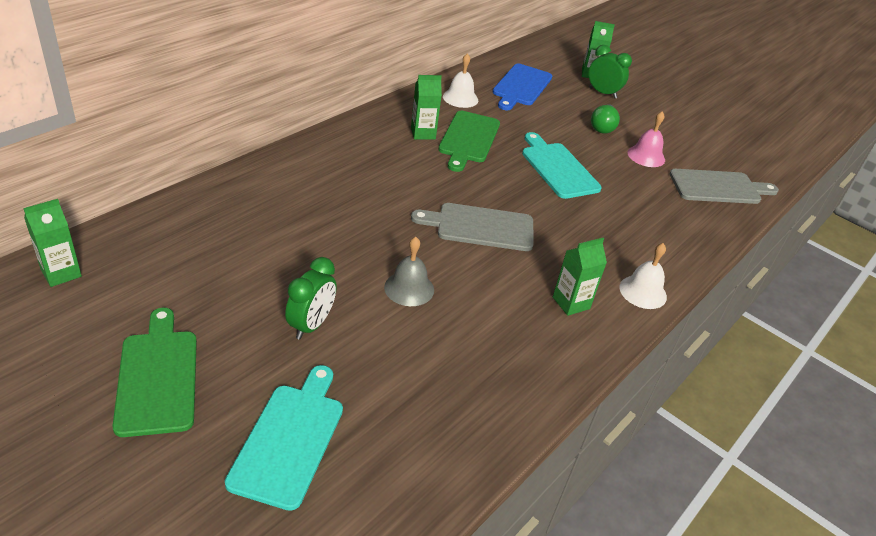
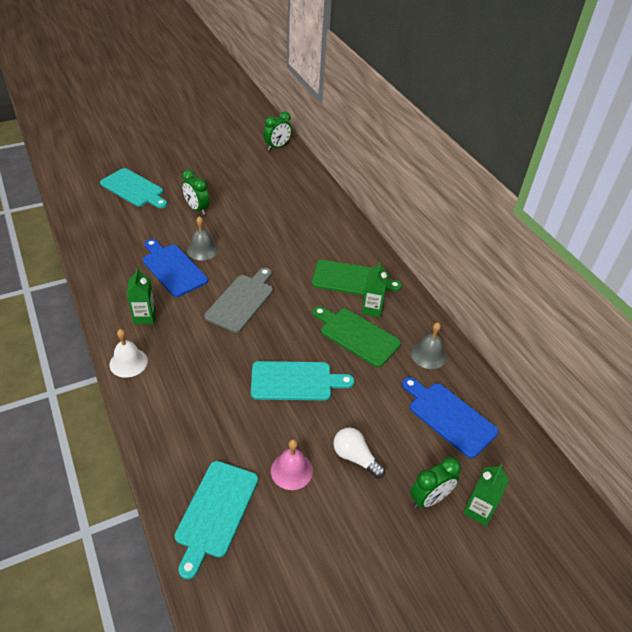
camera: 115 degrees right, 5 degrees up
(61, 273) = (277, 147): green carton -> green clock
(158, 377) = (194, 163): green cutting board -> green cutting board (351, 279)
(460, 98) = (428, 355): white bell -> grey bell
(467, 306) = (173, 268): none -> blue cutting board
(603, 127) = (355, 457): green light bulb -> white light bulb
(718, 187) = (215, 512): grey cutting board -> turquoise cutting board

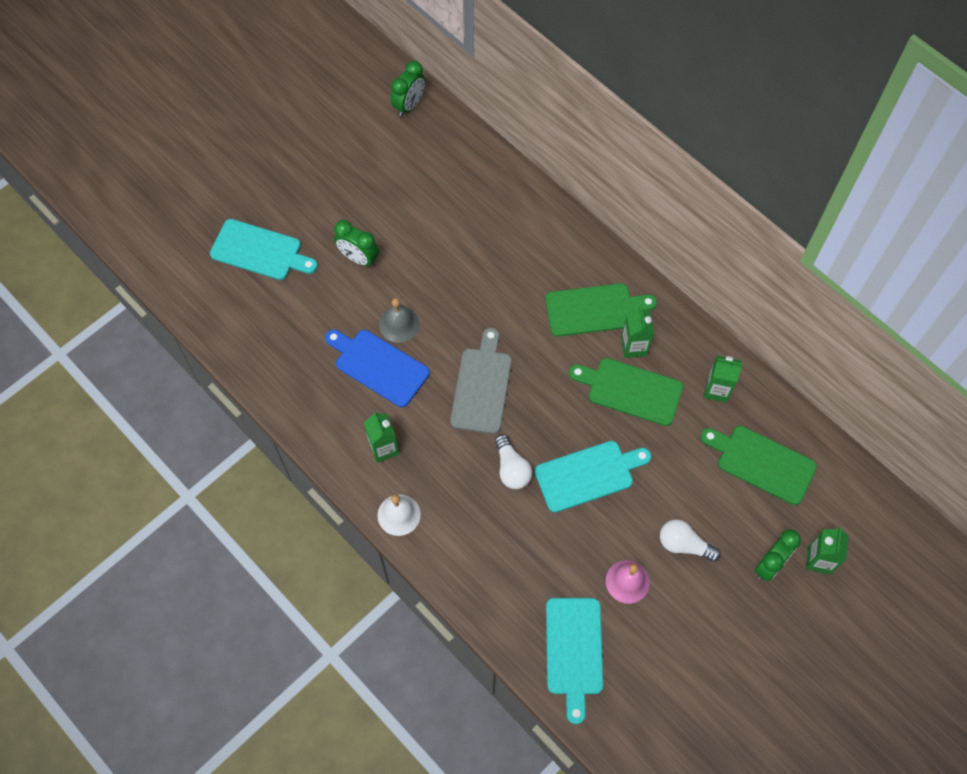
camera: 15 degrees left, 20 degrees up
(235, 359) = (511, 469): none -> white light bulb
(428, 355) = (717, 390): grey bell -> green carton
(449, 417) = (762, 463): blue cutting board -> green cutting board

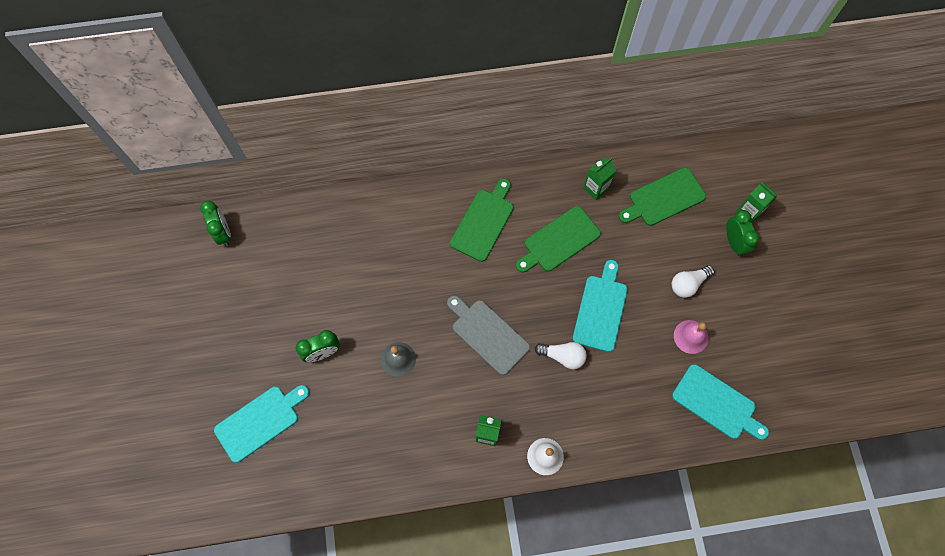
camera: 55 degrees left, 5 degrees up
(378, 366) = (420, 395): blue cutting board -> none
(634, 346) = (529, 216): green carton -> none

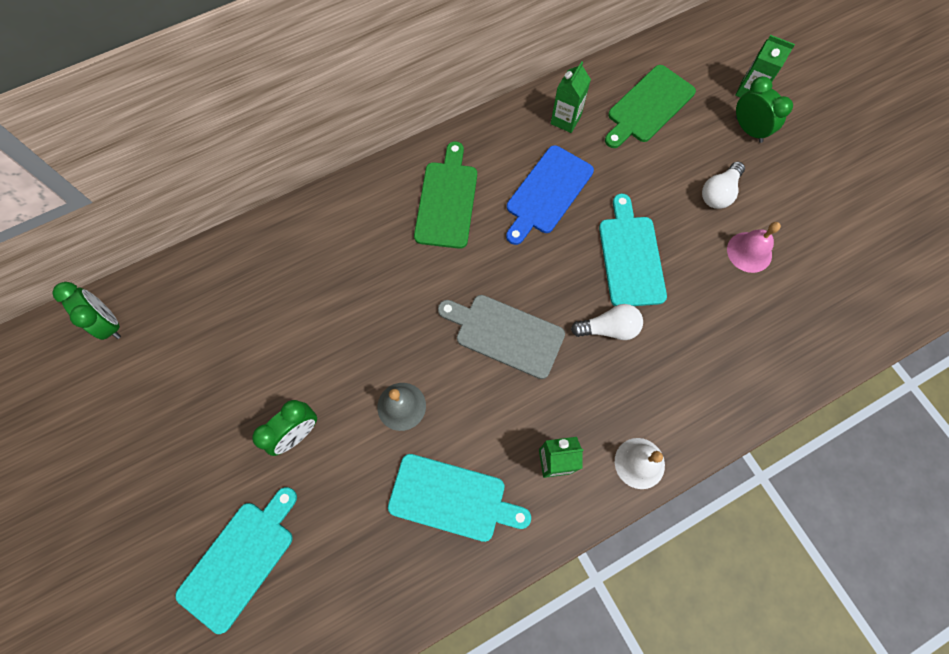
camera: 20 degrees left, 0 degrees up
(559, 241) = (547, 193): green cutting board -> blue cutting board
(717, 403) = (815, 320): turquoise cutting board -> turquoise cutting board (452, 498)

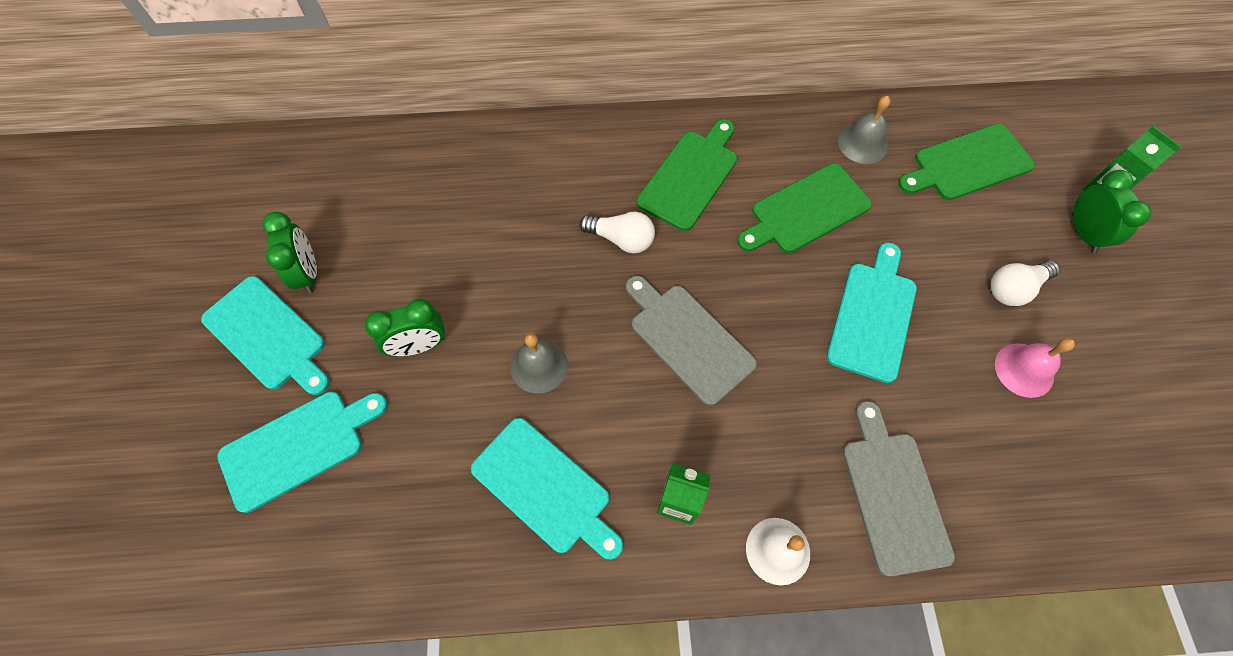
camera: 25 degrees right, 5 degrees down
(109, 323) = (299, 163): green clock -> green clock (308, 273)
(164, 483) = (268, 336): none -> turquoise cutting board
(547, 193) = (806, 210): blue cutting board -> green cutting board
(565, 120) = (862, 143): green carton -> grey bell
(608, 328) = (810, 383): white light bulb -> white light bulb (621, 239)
(700, 385) = (893, 495): none -> grey cutting board

